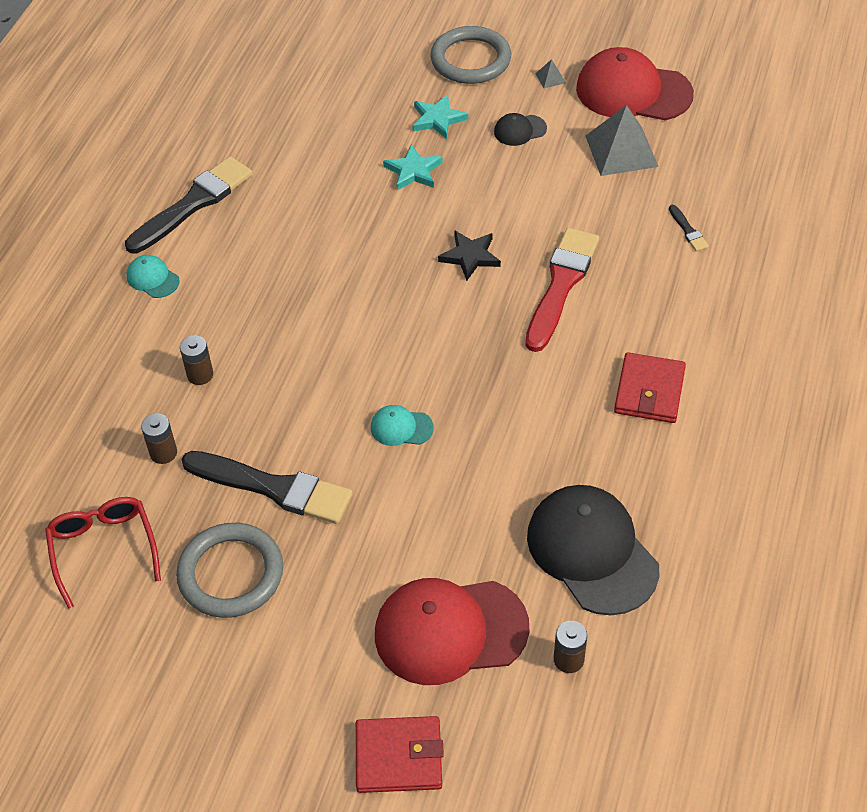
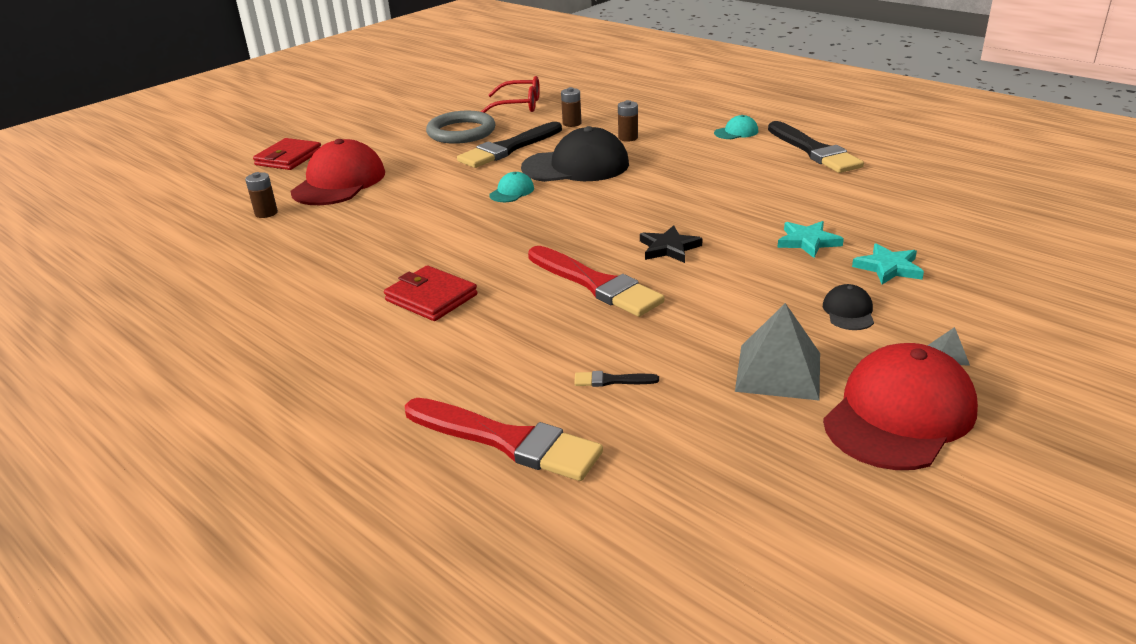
camera: 115 degrees right, 20 degrees down
(470, 60) = (1000, 307): grey ring -> none
(592, 551) = (325, 237): black cap -> black cap (576, 166)
(788, 260) = (507, 441): none -> red brush

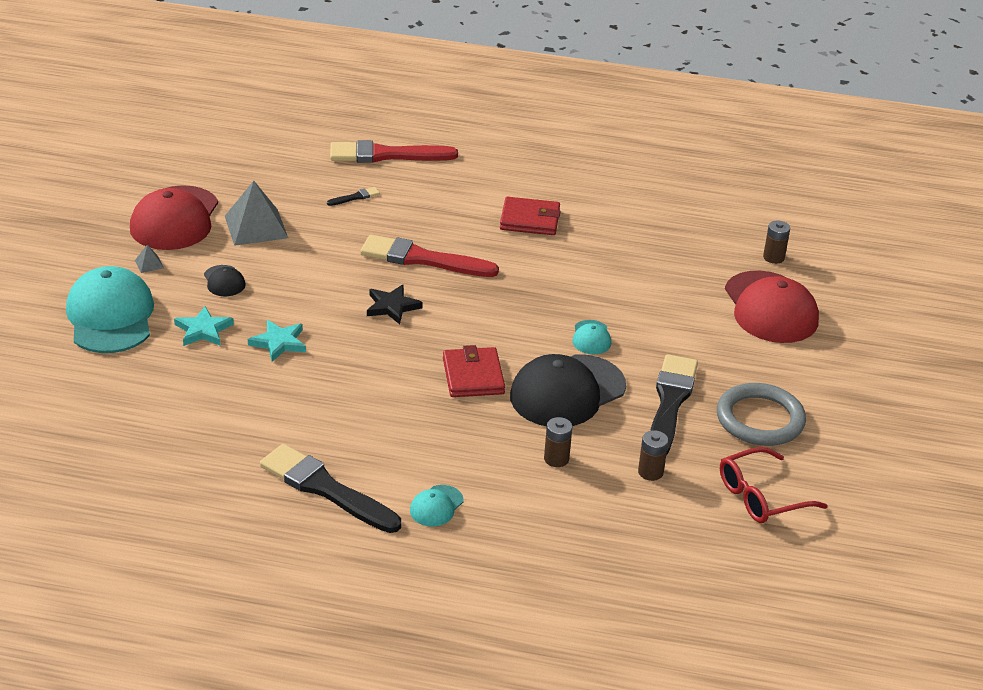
camera: 145 degrees right, 5 degrees up
(289, 158) = (876, 327): red wallet -> red wallet (473, 376)
(1003, 303) = (110, 316): none -> turquoise cap

